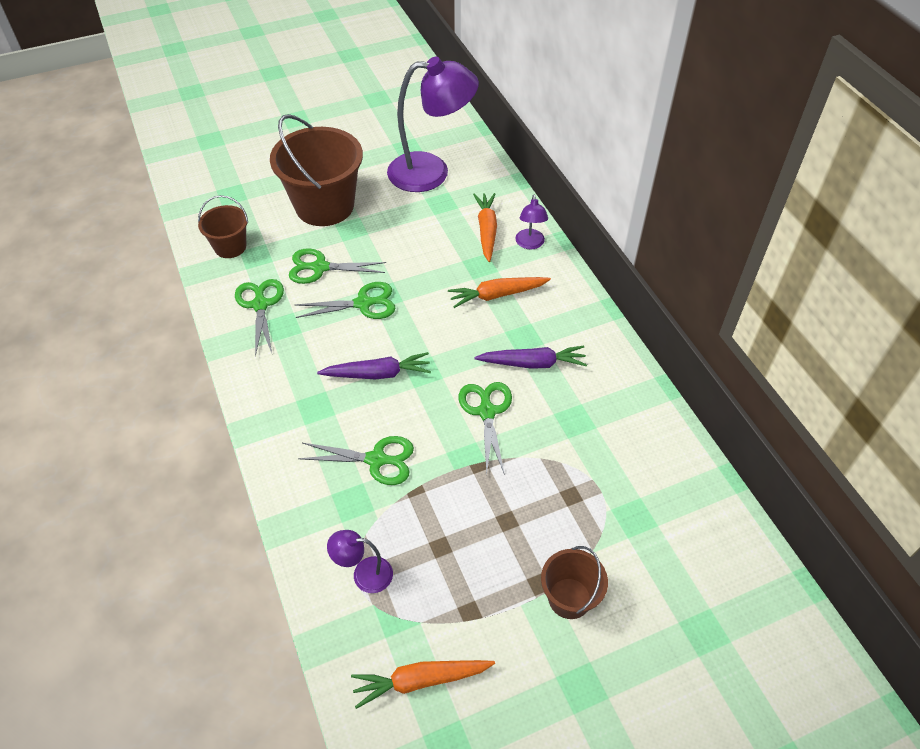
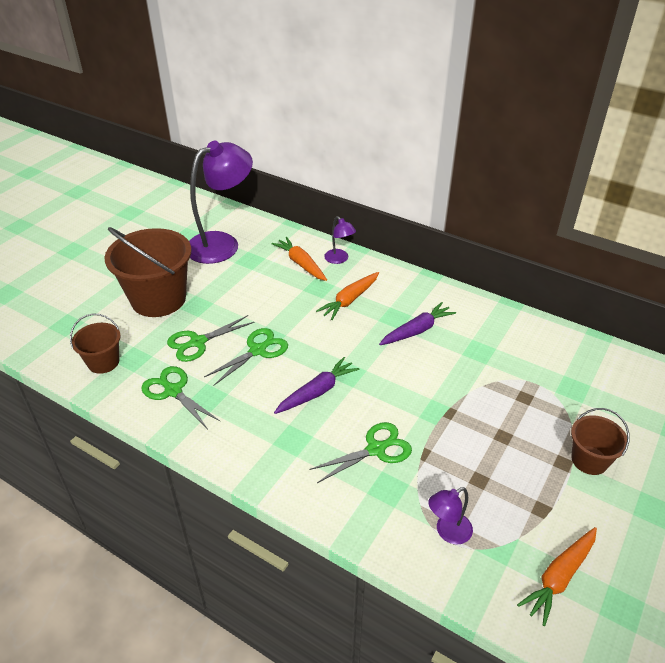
camera: 35 degrees left, 10 degrees down
(486, 412) = (419, 376): green scissors -> none

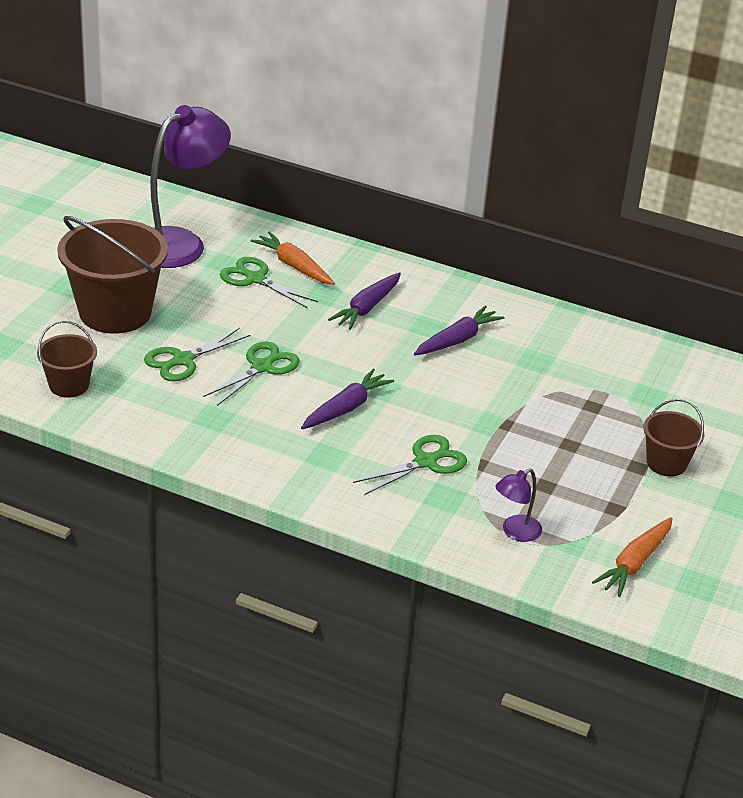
camera: 10 degrees left, 5 degrees down
(173, 391) = (168, 413): green scissors -> green scissors (255, 279)
(339, 259) = (344, 259): purple lamp -> none
(349, 300) = (367, 308): orange carrot -> purple carrot

